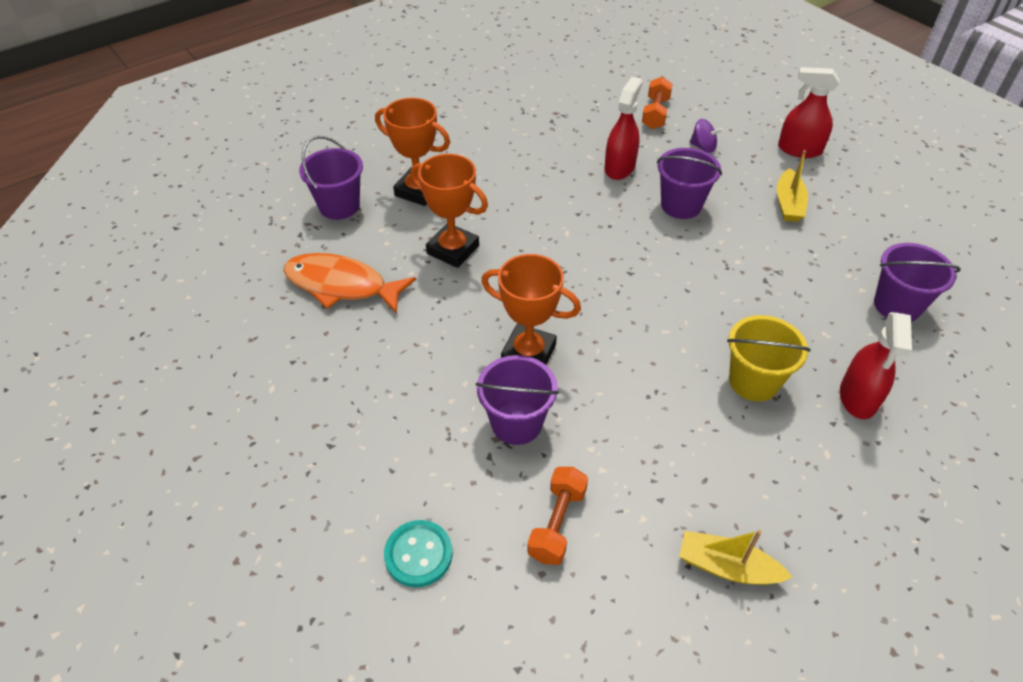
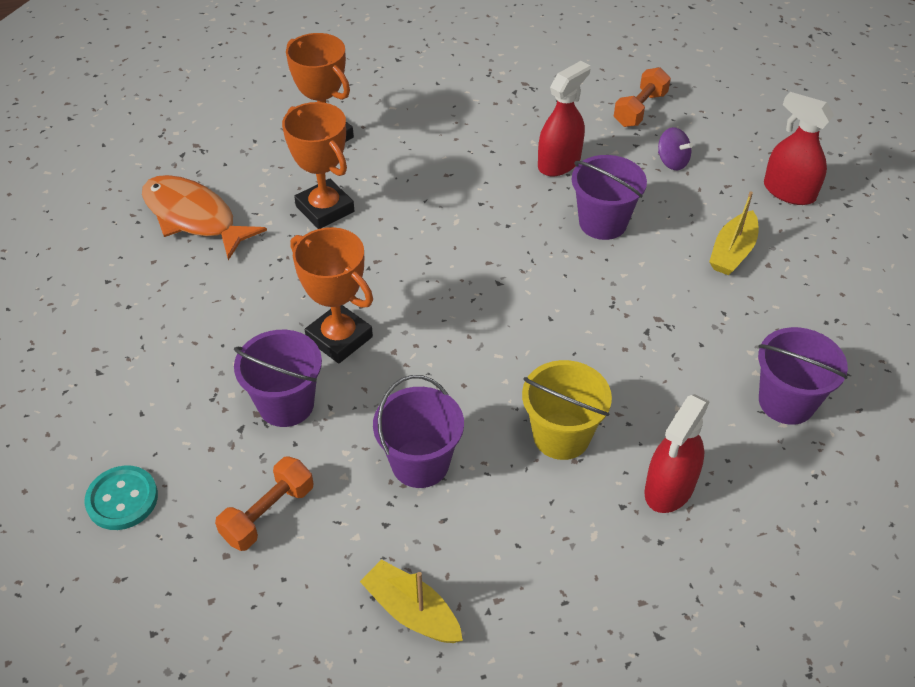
camera: 20 degrees right, 0 degrees up
(339, 206) = (236, 134): purple bucket -> purple bucket (420, 463)

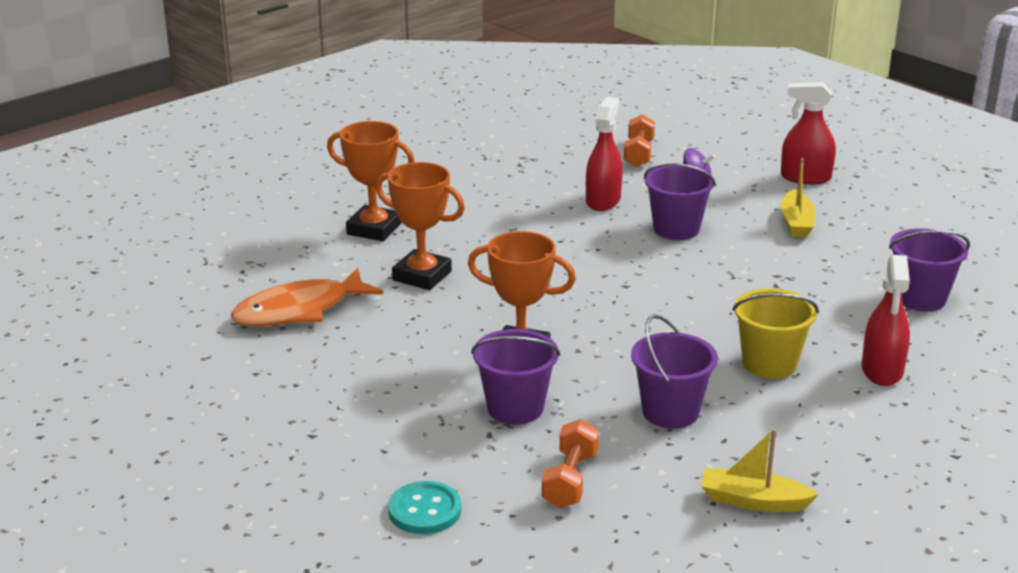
camera: 25 degrees left, 20 degrees down
(194, 217) = (299, 310): orange fish -> orange fish turned 45 degrees counterclockwise

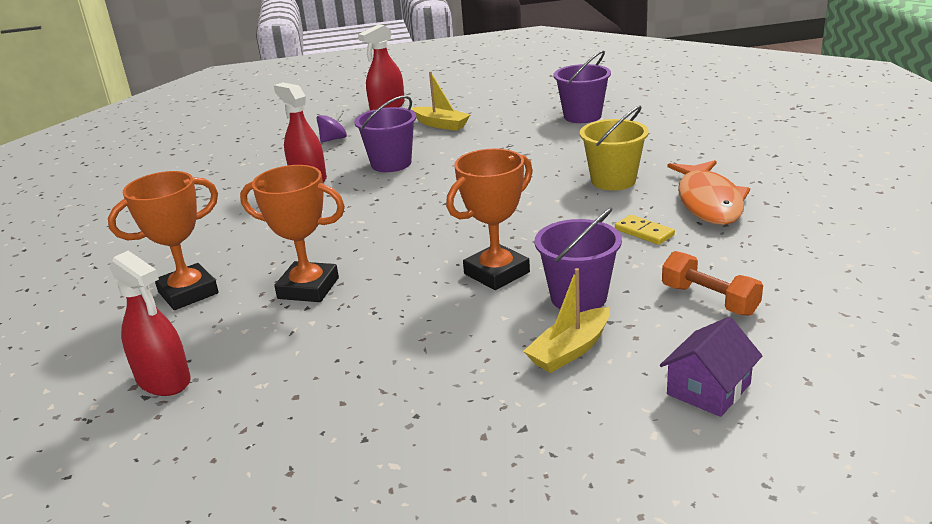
camera: 55 degrees left, 0 degrees up
(299, 310) = (276, 376): orange fish -> orange fish (708, 202)
(422, 276) = (308, 288): orange trophy -> orange trophy turned 45 degrees clockwise
(424, 510) = (708, 389): turquoise button -> purple house
(638, 153) = (261, 148): orange dumbbell -> none
(670, 412) = (644, 232): purple bucket -> yellow domino
(753, 501) = (788, 233): yellow boat -> yellow boat (570, 350)
(882, 370) = (657, 149): red spray bottle -> red spray bottle (163, 380)

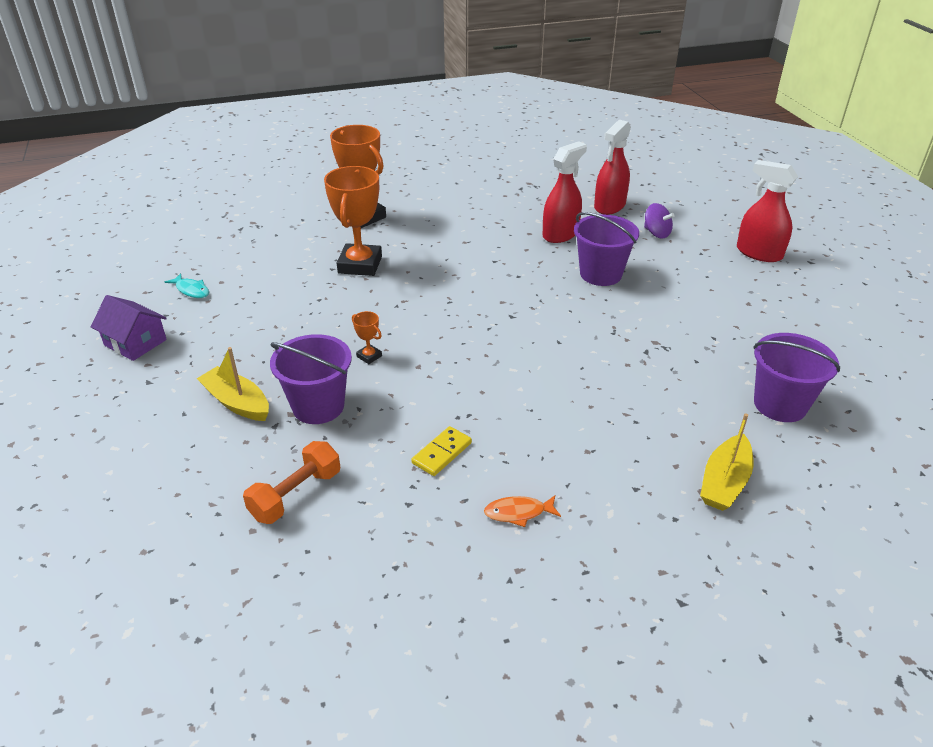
camera: 80 degrees right, 10 degrees up
(163, 380) = (255, 231): red spray bottle -> red spray bottle (609, 206)
(307, 422) = (191, 290): none -> turquoise fish
(441, 125) = (716, 294): yellow boat -> yellow boat (724, 482)
(497, 273) = (369, 356): orange trophy -> orange trophy, size x0.42
(613, 180) = (574, 431): yellow bucket -> none
(708, 202) = (518, 513): orange fish -> orange fish, size x0.42
(708, 389) = (157, 483): purple house -> purple house (135, 342)

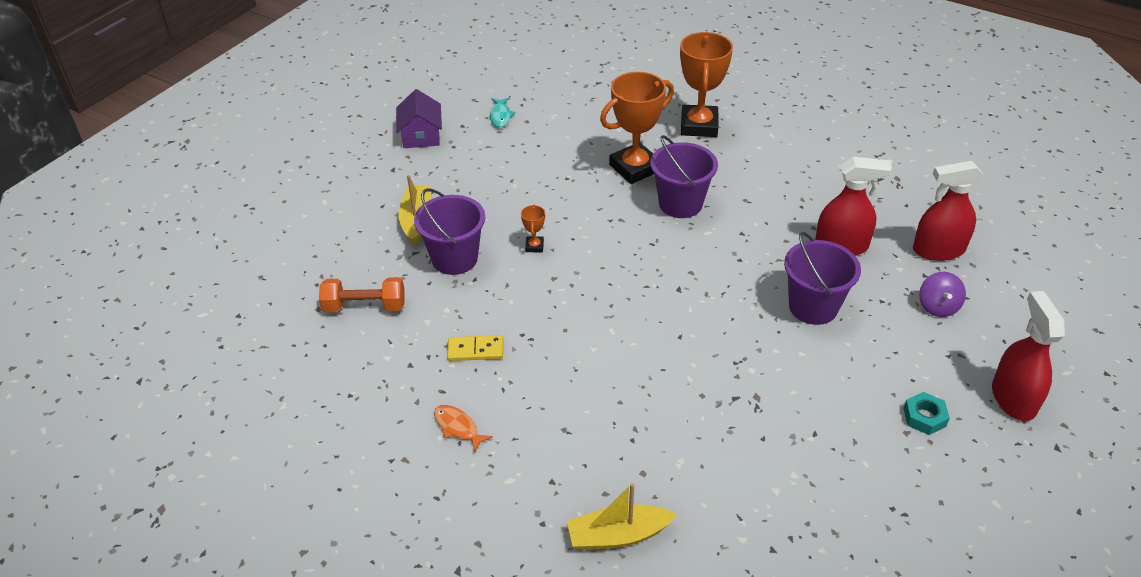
camera: 50 degrees right, 5 degrees up
(742, 290) = (924, 417): none -> turquoise nut
(780, 404) = (768, 528): purple bucket -> purple bucket (680, 204)

